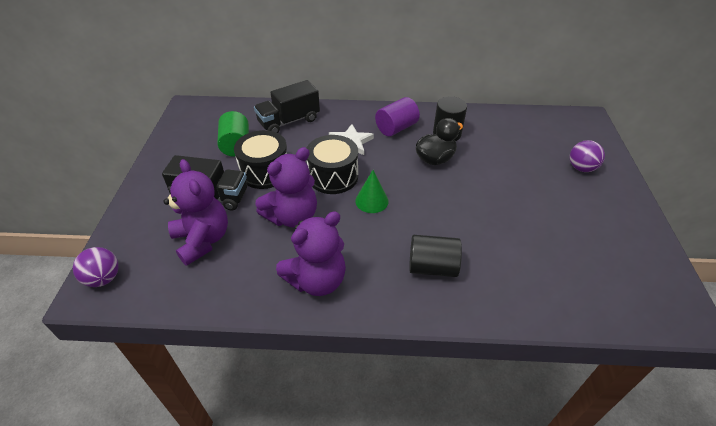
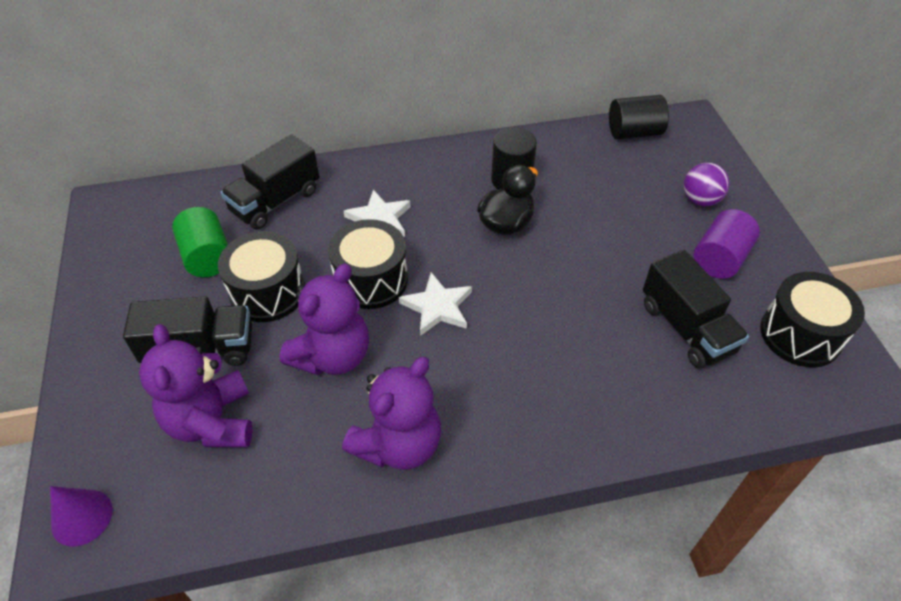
camera: 15 degrees left, 5 degrees up
(104, 278) = (82, 517): purple ball -> purple cone
(203, 240) = (212, 422): purple teddy bear -> purple teddy bear turned 150 degrees counterclockwise
(371, 201) = (437, 307): green cone -> white star
(396, 128) = (438, 184): purple cylinder -> purple cylinder (720, 259)
(432, 267) = (547, 388): black cylinder -> black cylinder (634, 132)
(548, 248) = (686, 328): none -> black truck
(638, 271) = (800, 334): none -> black drum

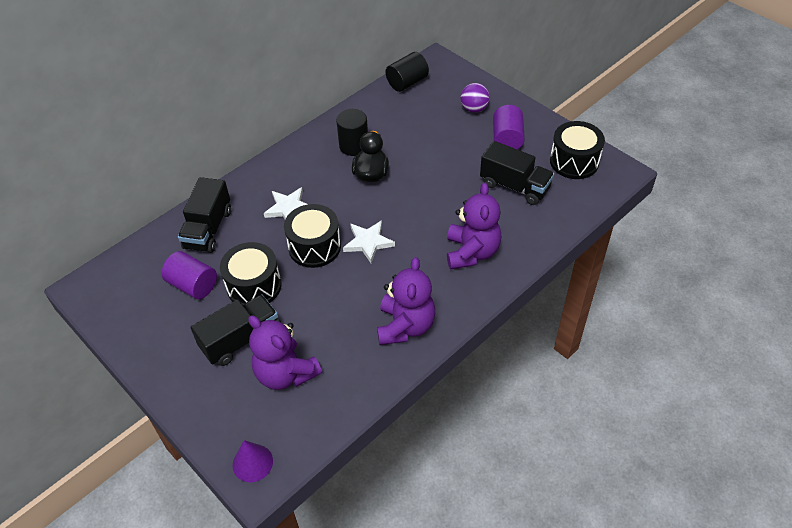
camera: 30 degrees left, 0 degrees up
(207, 257) = (193, 285): green cylinder -> purple cylinder
(332, 356) = (327, 301): purple teddy bear -> purple teddy bear (471, 252)

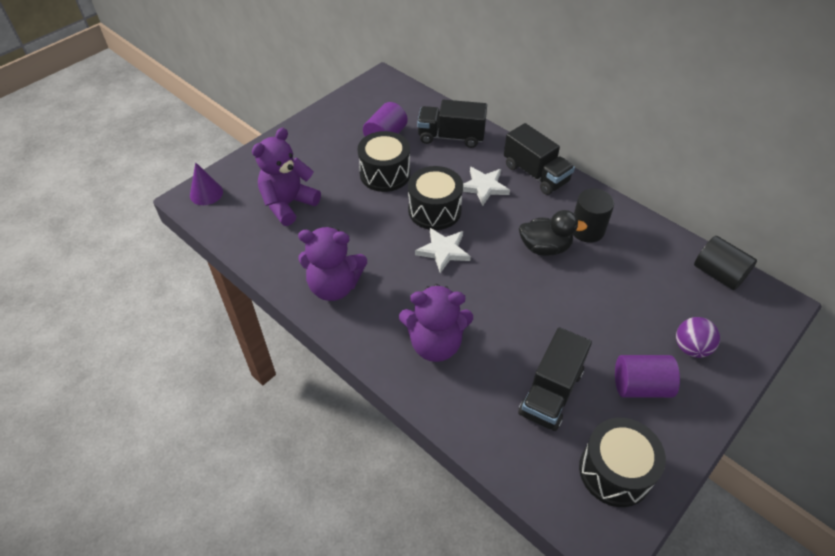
camera: 85 degrees right, 0 degrees up
(240, 340) = (326, 172): black truck -> black truck (535, 174)

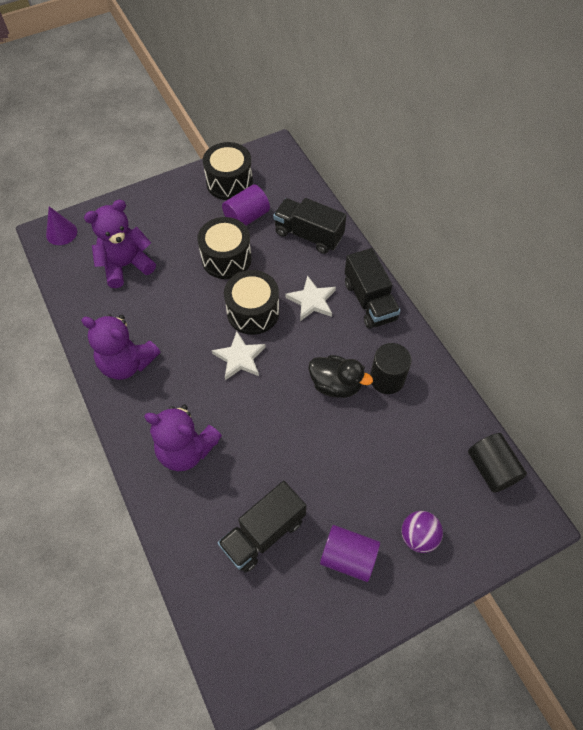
camera: 20 degrees right, 10 degrees up
(615, 471) = (279, 629): black drum -> black drum (229, 182)

